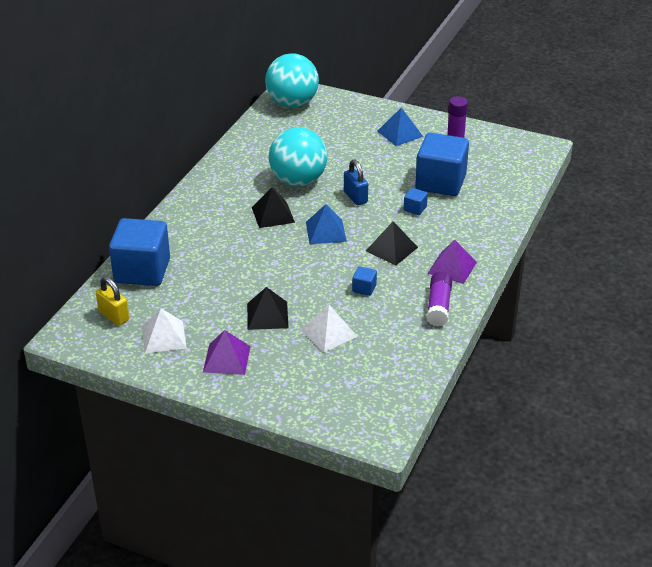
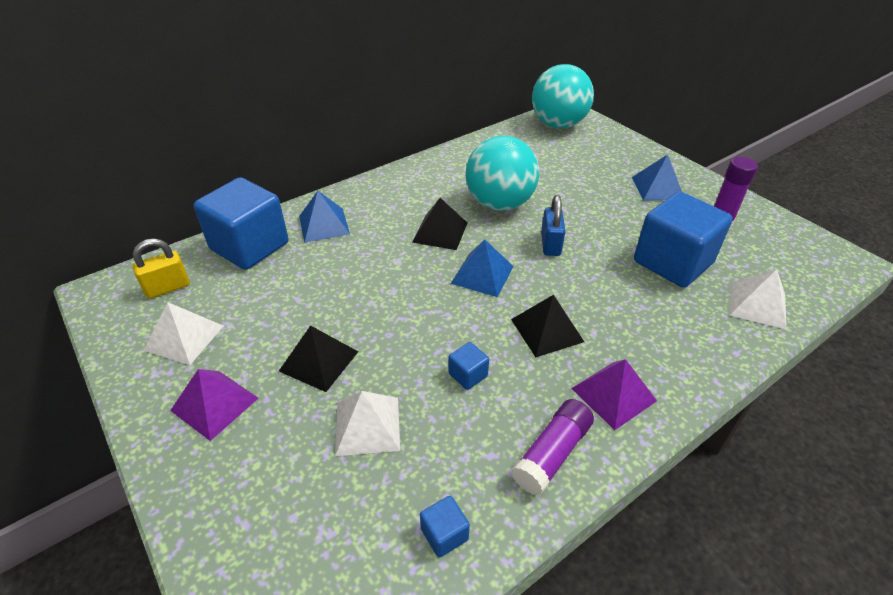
camera: 30 degrees right, 5 degrees up
(114, 316) = (168, 287): yellow padlock -> yellow padlock turned 75 degrees clockwise
(182, 238) = (324, 225): none -> blue pyramid
(415, 209) = (616, 285): blue cube -> blue cube (444, 534)
(503, 191) = (757, 304): none -> white pyramid

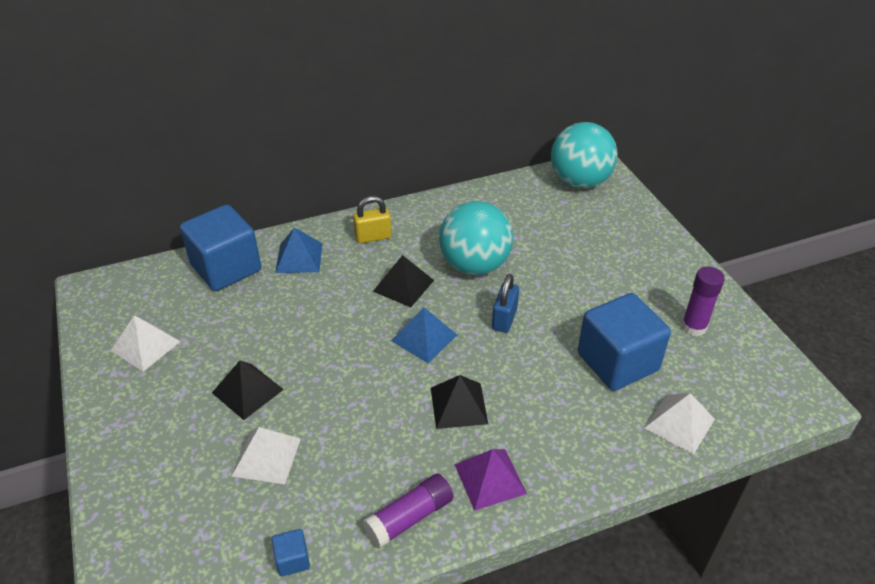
camera: 15 degrees right, 0 degrees up
(168, 287) = (145, 296): yellow padlock -> yellow padlock (373, 237)
(214, 404) = (152, 410): purple pyramid -> none
(468, 375) = (368, 431): blue cube -> none
(657, 188) = (648, 276): blue pyramid -> none

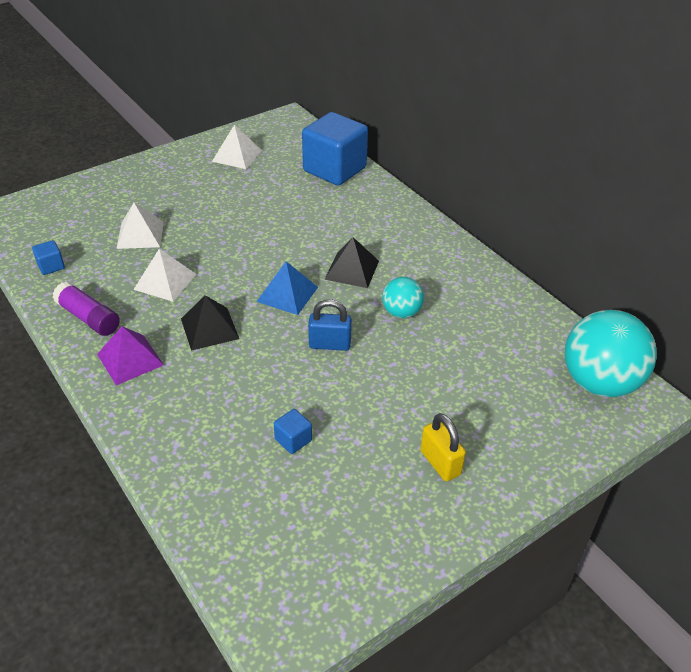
camera: 75 degrees right, 0 degrees up
(247, 391) = (202, 211): black pyramid -> none
(299, 258) = (363, 203): blue pyramid -> none
(373, 237) = (412, 239): yellow padlock -> yellow padlock (440, 463)
(474, 265) = (401, 312): turquoise ball -> turquoise ball, size x0.53
(617, 362) = (293, 440): blue cube -> blue cube, size x0.41
(679, 423) = (215, 499): white pyramid -> white pyramid (165, 281)
(693, 327) = (371, 510): purple glue stick -> none

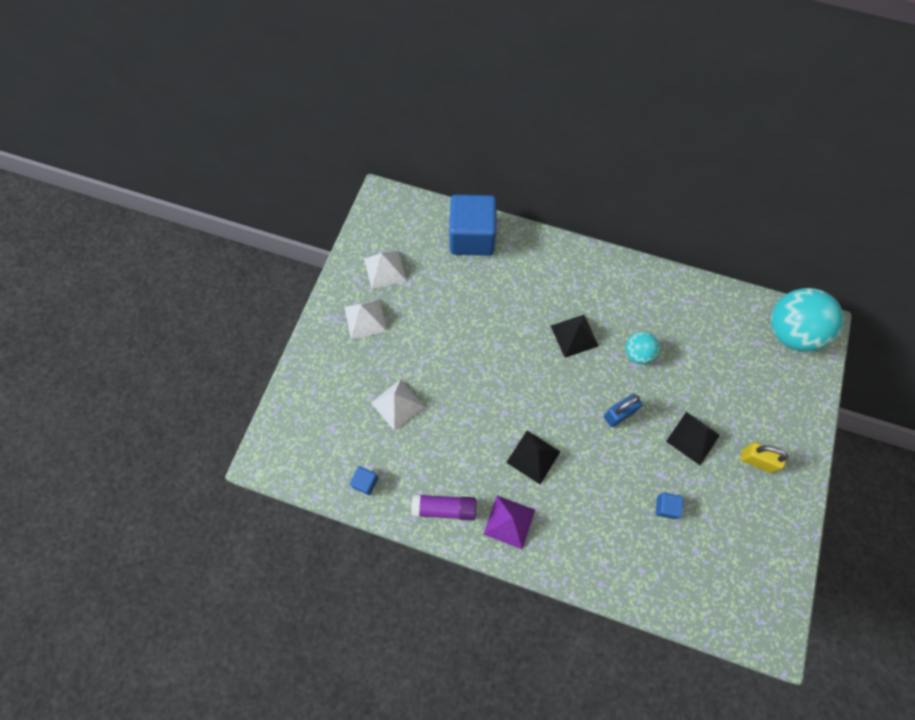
camera: 35 degrees left, 25 degrees up
(165, 281) = (462, 437): white pyramid -> white pyramid (365, 319)
(287, 294) = (553, 389): blue pyramid -> none
(387, 404) = (693, 438): none -> black pyramid

